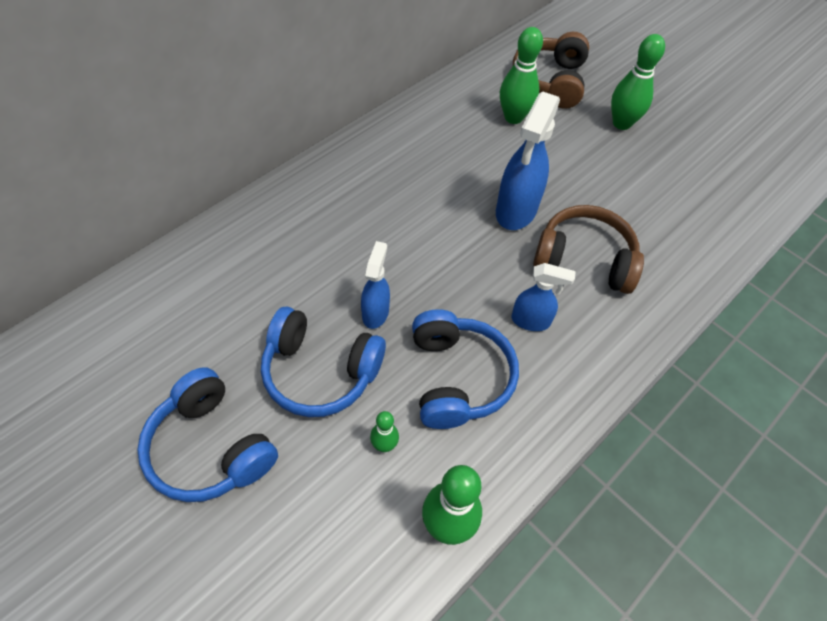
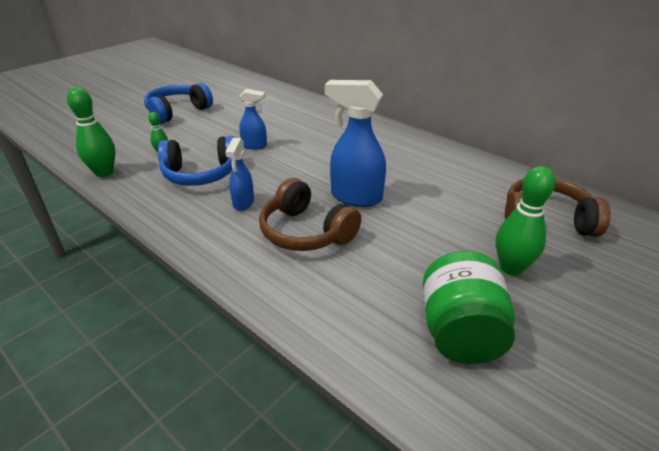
camera: 90 degrees right, 20 degrees down
(320, 371) = (215, 133): blue headphones -> none
(513, 117) = (473, 197): green bowling pin -> none
(584, 260) = (306, 232): brown headphones -> brown headphones turned 120 degrees clockwise
(700, 172) = (460, 333): none -> green jar

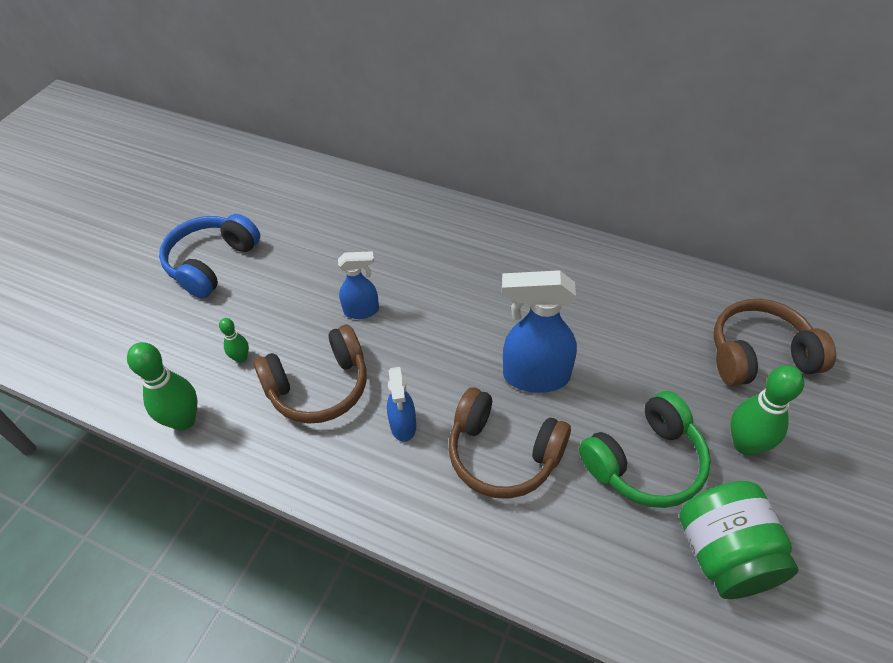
camera: 15 degrees left, 15 degrees up
(201, 174) = (319, 386): blue headphones -> brown headphones
(417, 260) = (645, 462): none -> green headphones

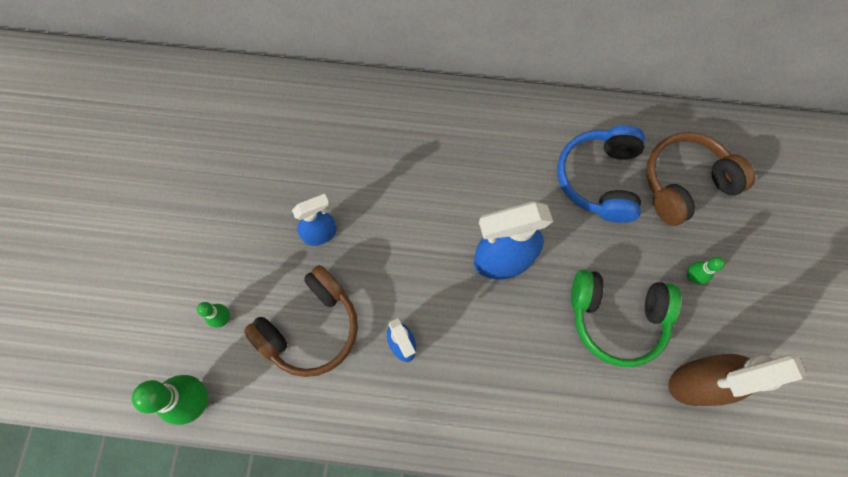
camera: 20 degrees left, 20 degrees up
(212, 263) = (146, 219): blue headphones -> blue headphones (599, 179)
(503, 453) = (498, 346): brown headphones -> none
(645, 462) = (616, 318): green headphones -> green headphones turned 60 degrees clockwise
(724, 554) = (697, 383): green jar -> brown spray bottle
(745, 444) = (692, 277): green bowling pin -> green bowling pin, size x0.53

